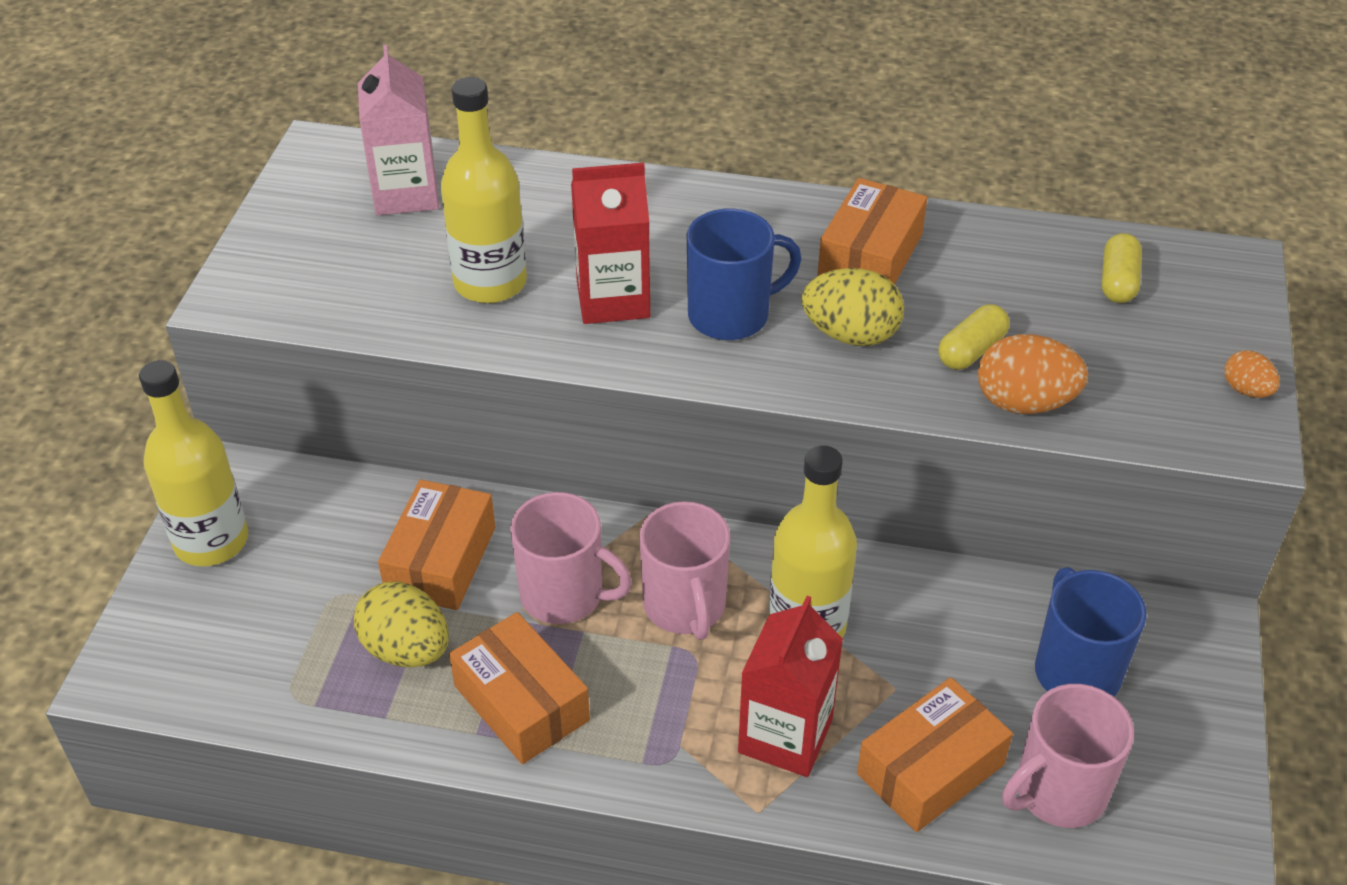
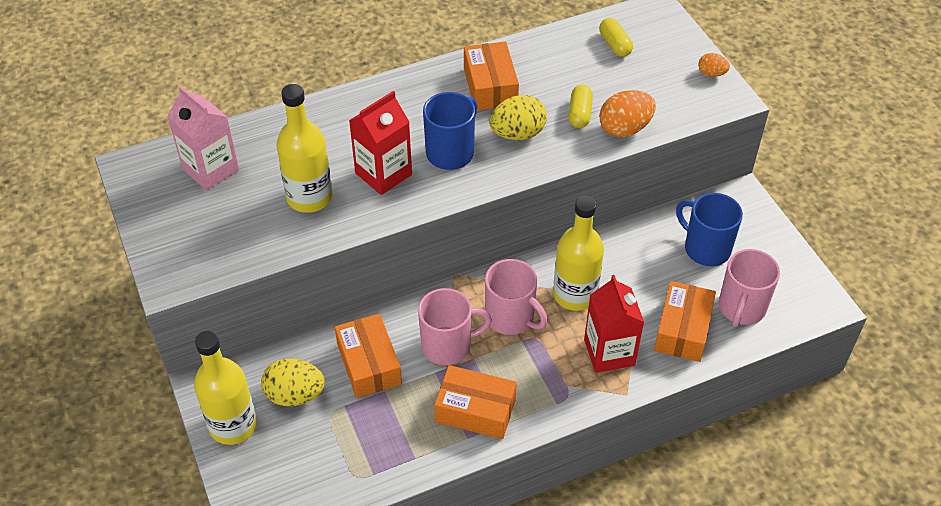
camera: 35 degrees left, 5 degrees up
(406, 649) = (394, 419): yellow egg -> yellow egg (295, 395)

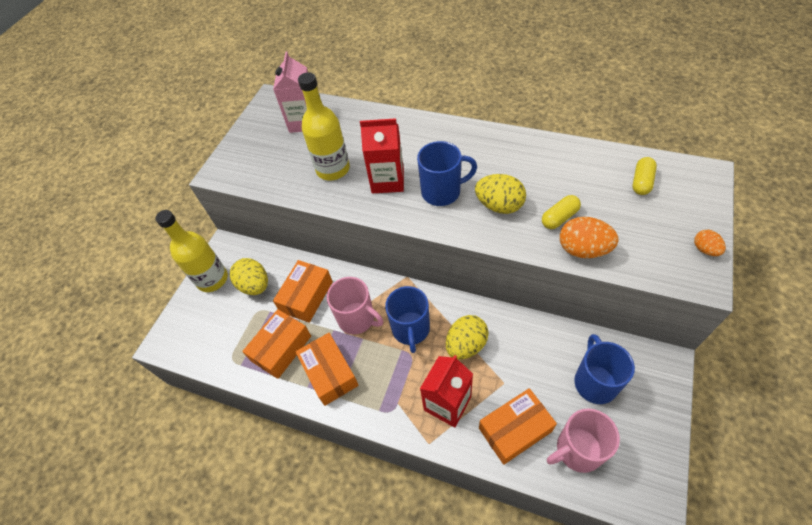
camera: 50 degrees right, 5 degrees up
(490, 86) = (515, 162): orange box -> orange box (281, 348)
(511, 317) = (411, 329): pink mug -> blue mug
(575, 294) = (466, 345): yellow bottle -> yellow egg

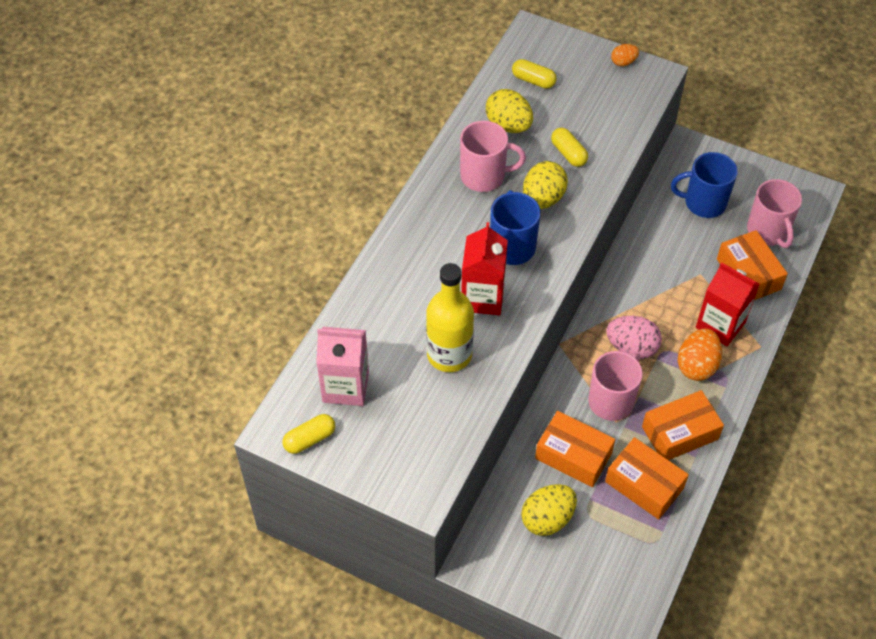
camera: 90 degrees left, 0 degrees up
(212, 279) = (529, 576): yellow bottle -> none
(264, 113) = (310, 439): none -> yellow capsule
(411, 329) = (631, 347): blue mug -> pink egg
(466, 345) = (655, 299): yellow egg -> yellow egg (508, 125)
(512, 164) = (484, 176): none -> pink mug
(583, 249) = (611, 145): orange egg -> orange egg (696, 365)

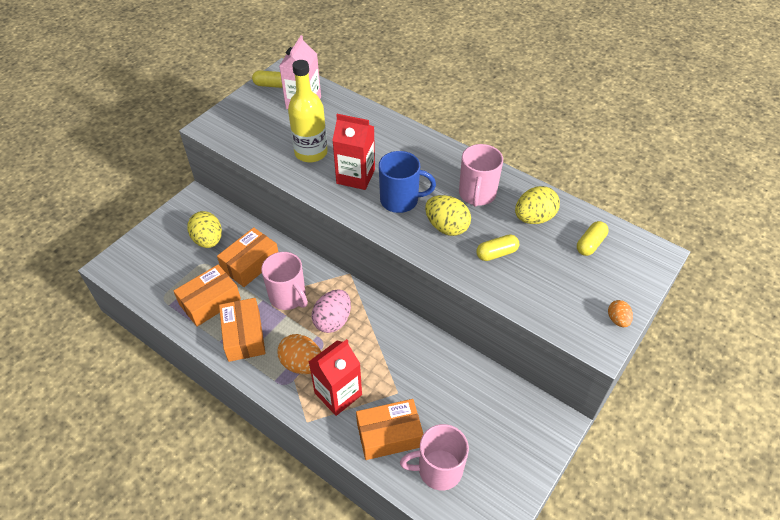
camera: 100 degrees right, 5 degrees down
(310, 439) = (271, 85): yellow capsule -> yellow capsule turned 60 degrees counterclockwise
(704, 203) = (482, 418): blue mug -> none

